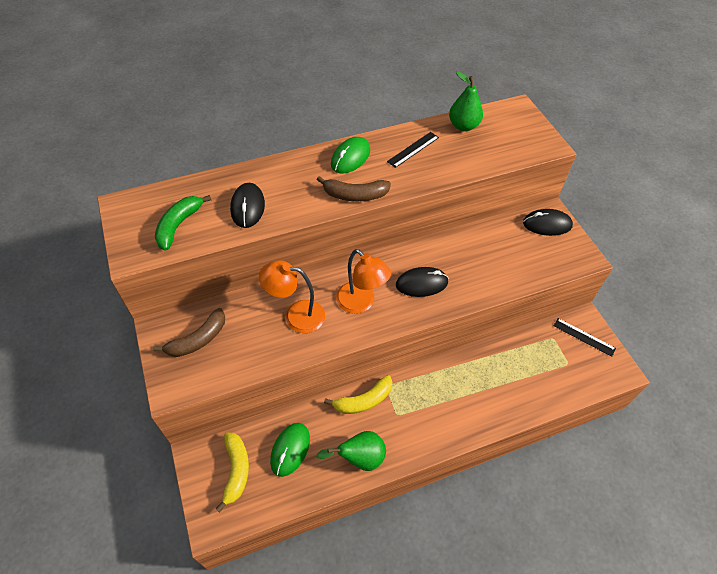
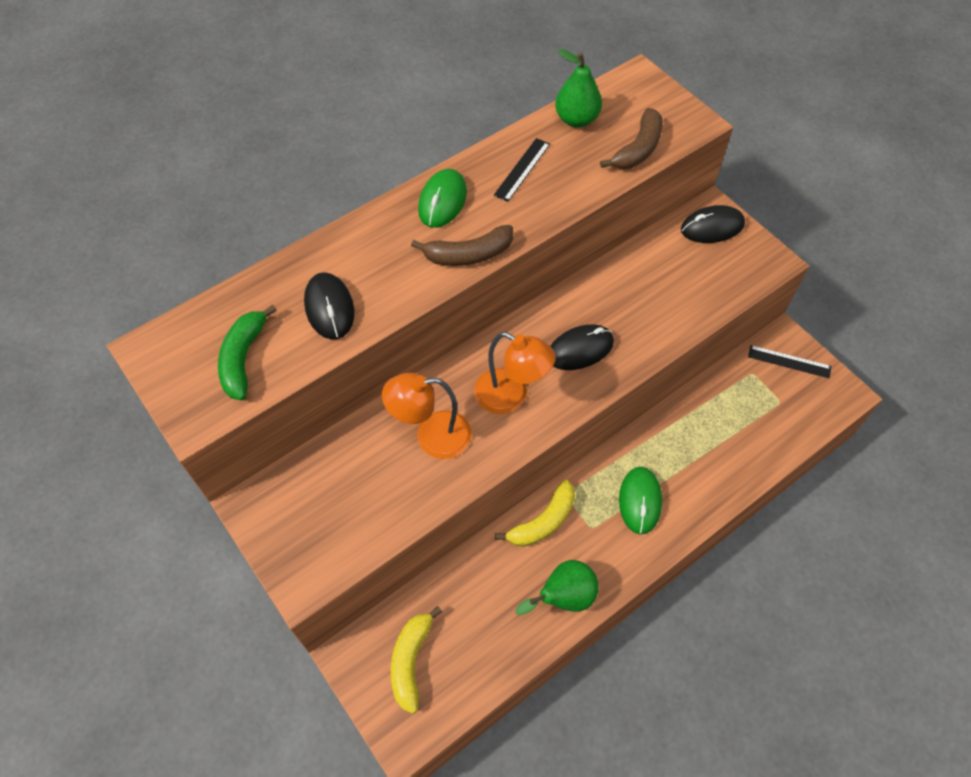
camera: 15 degrees left, 5 degrees up
(198, 340) = (312, 506): brown banana -> brown banana (638, 149)
(236, 470) = (411, 661): yellow banana -> yellow banana turned 150 degrees counterclockwise
(290, 450) = (471, 613): green mouse -> green mouse (640, 501)

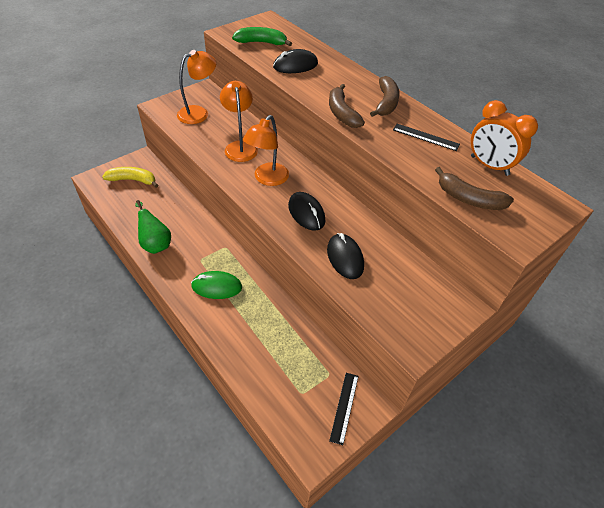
camera: 85 degrees right, 10 degrees down
(330, 509) = (199, 113): none -> orange lamp
(442, 201) = (386, 103): green mouse -> brown banana
(543, 522) = (207, 235): yellow banana -> none
(576, 119) = (489, 166): green pear -> orange clock
(712, 227) = (443, 304): black mouse -> black mouse (345, 258)

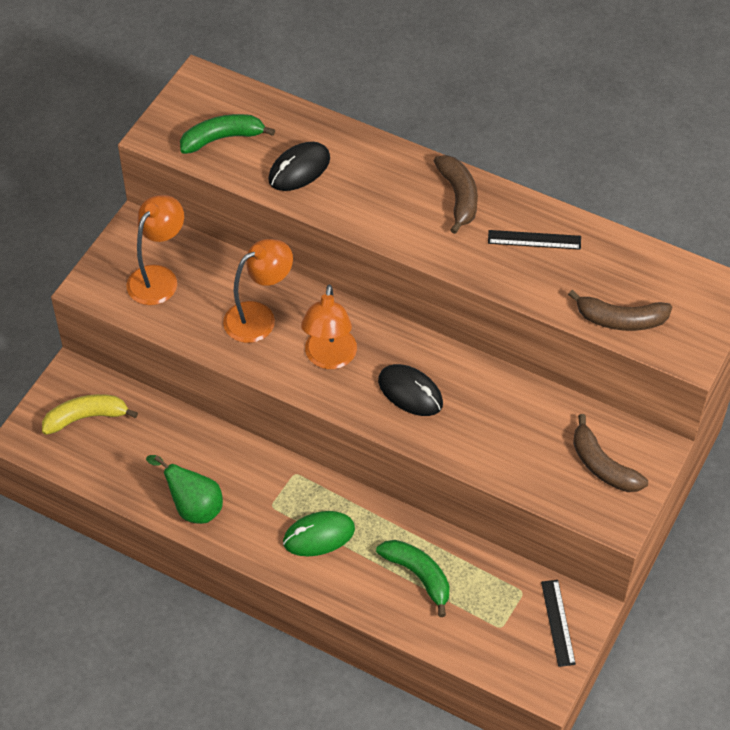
camera: 20 degrees left, 5 degrees up
(240, 146) = (259, 317): orange lamp -> orange lamp turned 90 degrees clockwise
(264, 335) = (418, 576): none -> green banana
(342, 113) = (409, 238): brown banana -> brown banana (602, 466)
(345, 258) = (491, 439): black mouse -> none
(489, 166) = (628, 258): orange clock -> none

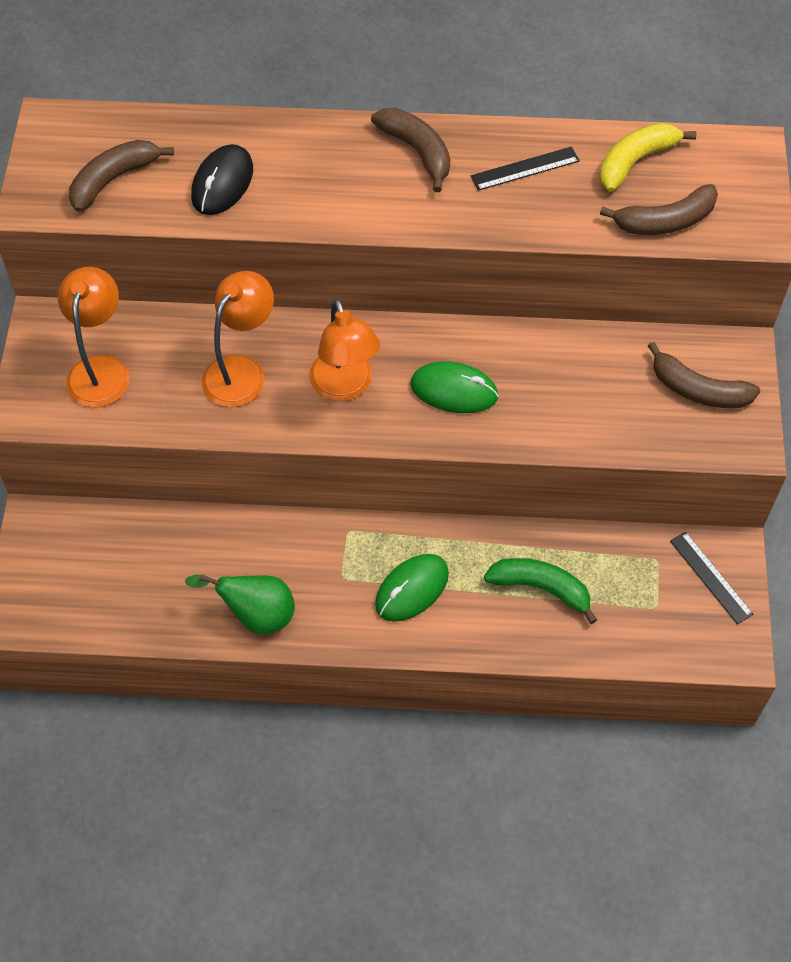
camera: 25 degrees left, 5 degrees up
(86, 417) = (79, 563): yellow banana -> yellow banana (635, 161)
(222, 138) = (114, 179): green banana -> brown banana
(410, 392) = (454, 390): black mouse -> green mouse

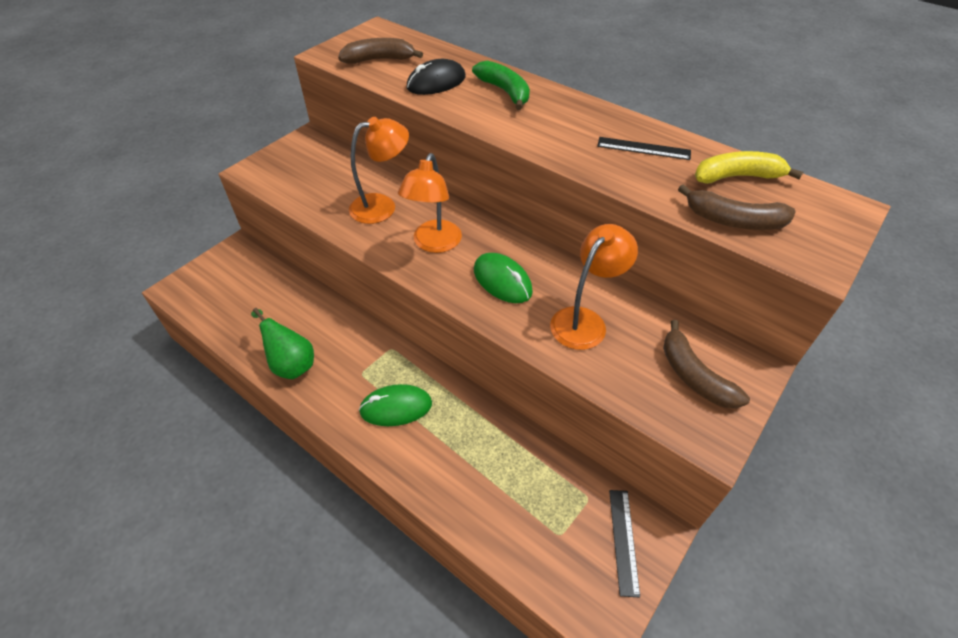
camera: 35 degrees right, 10 degrees down
(101, 369) = (310, 170): orange lamp -> orange lamp (585, 320)
(417, 151) = (574, 113): brown banana -> none
(541, 588) = (483, 463): green banana -> green banana (505, 92)

